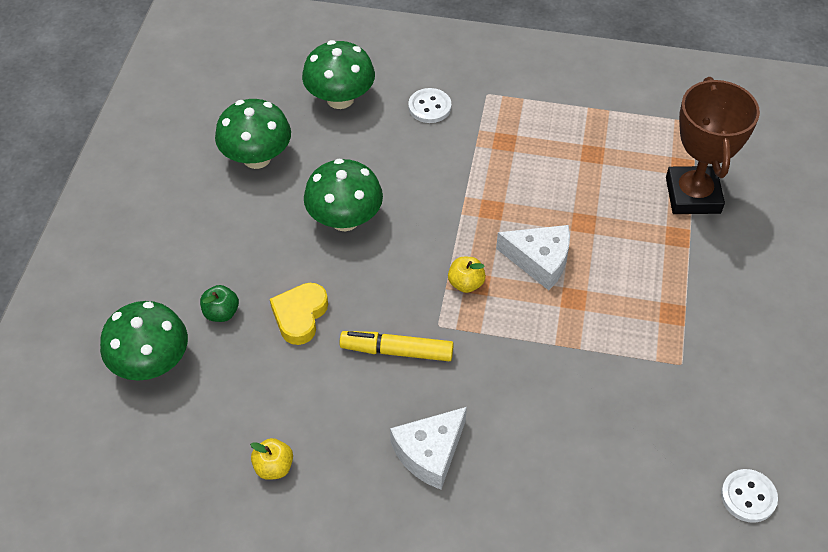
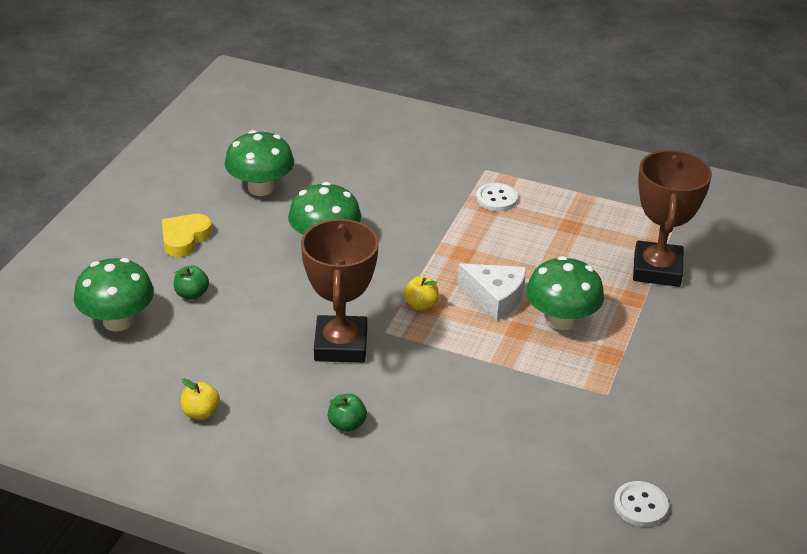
camera: 10 degrees right, 15 degrees down
(300, 316) = (261, 306): yellow heart -> yellow heart (185, 239)
(340, 99) = (349, 156): green mushroom -> green mushroom (561, 320)
(397, 351) = (341, 345): yellow marker -> brown trophy
(429, 107) = (429, 172): white button -> white button (496, 198)
(430, 452) = (347, 424): white cheese -> green apple

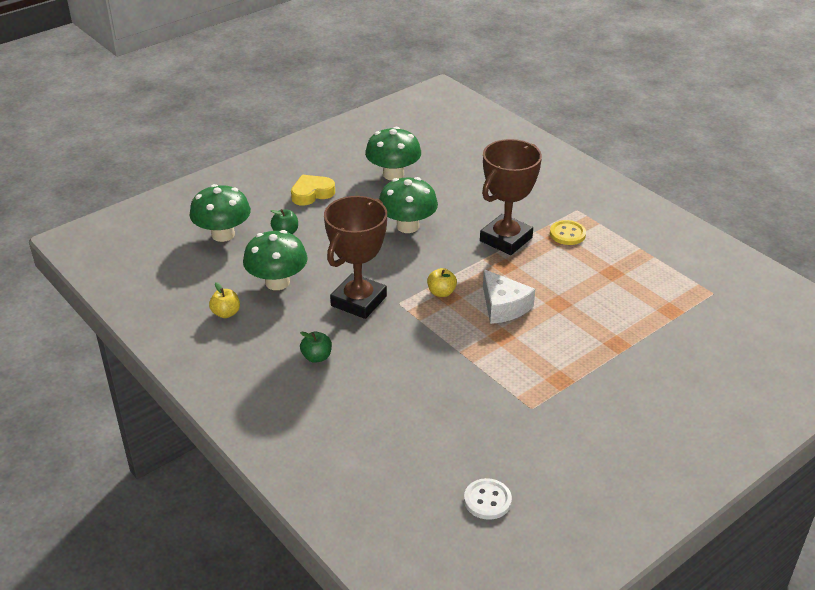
camera: 30 degrees right, 0 degrees up
(496, 198) = (567, 234): white button -> yellow button
(561, 320) = (542, 340): green mushroom -> green mushroom (277, 282)
(657, 269) = (658, 329): brown trophy -> brown trophy (506, 239)

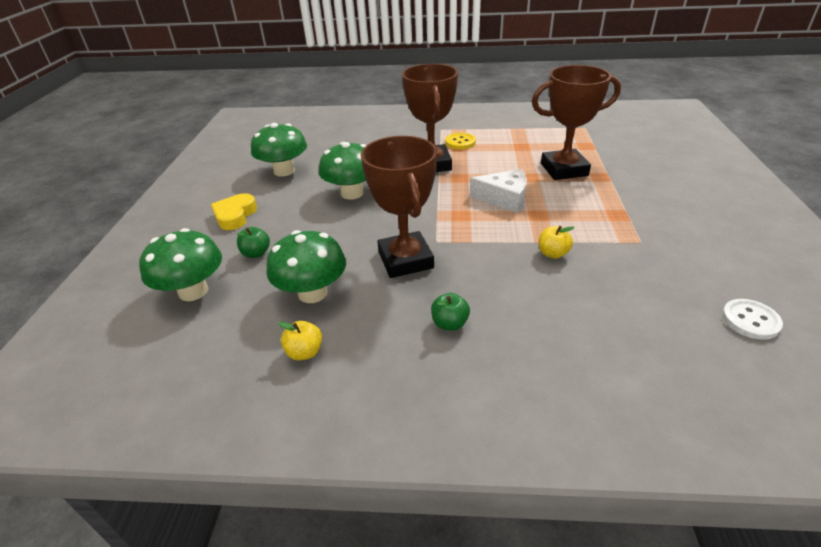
camera: 45 degrees left, 0 degrees up
(441, 292) = (452, 216): yellow apple -> yellow apple (553, 253)
(600, 317) = (564, 169): none -> brown trophy

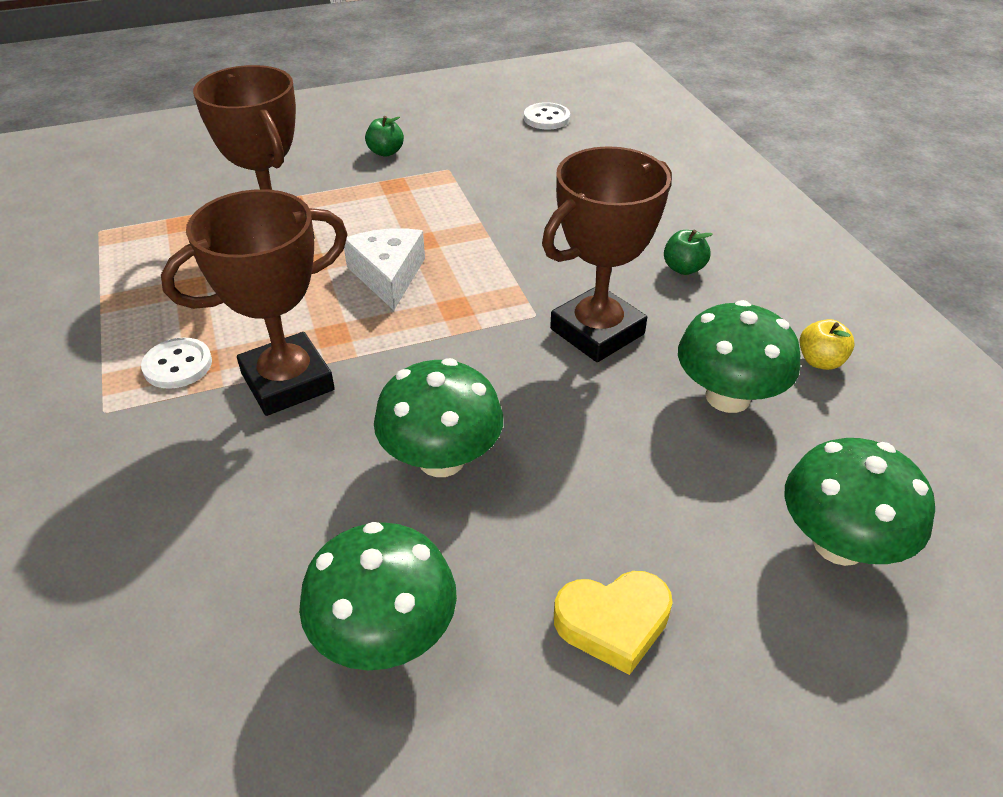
camera: 115 degrees left, 5 degrees up
(256, 253) = (697, 511): green apple -> green apple (385, 152)
(460, 142) = (178, 365): yellow button -> white button
(553, 253) = (507, 220): yellow apple -> none

